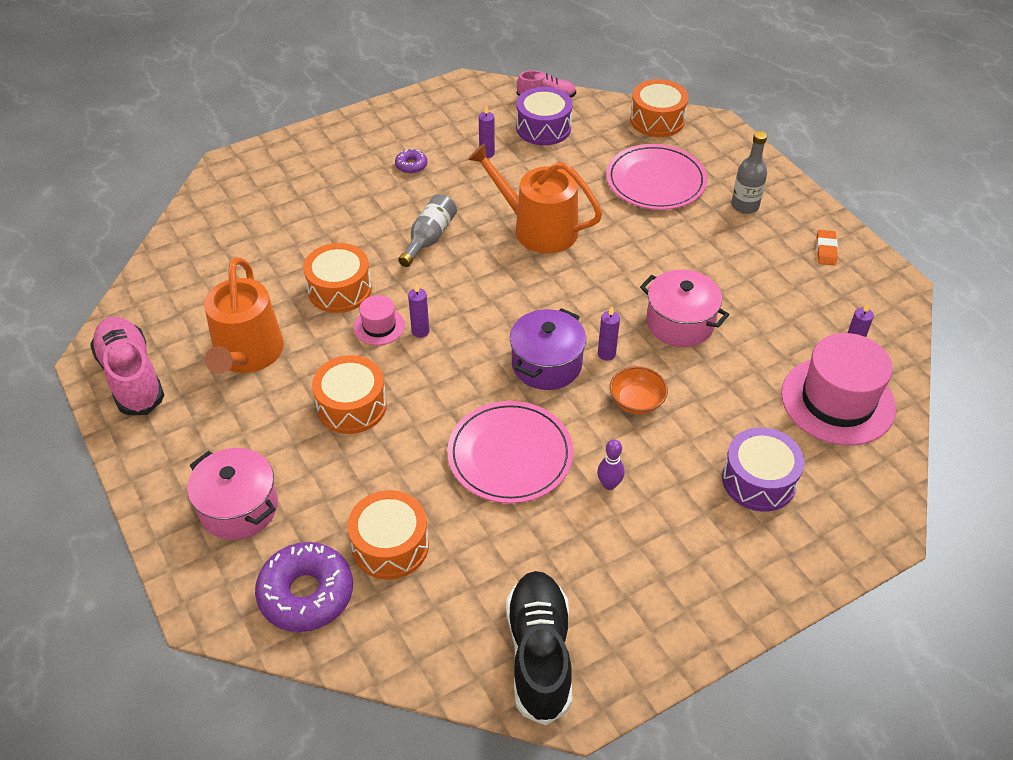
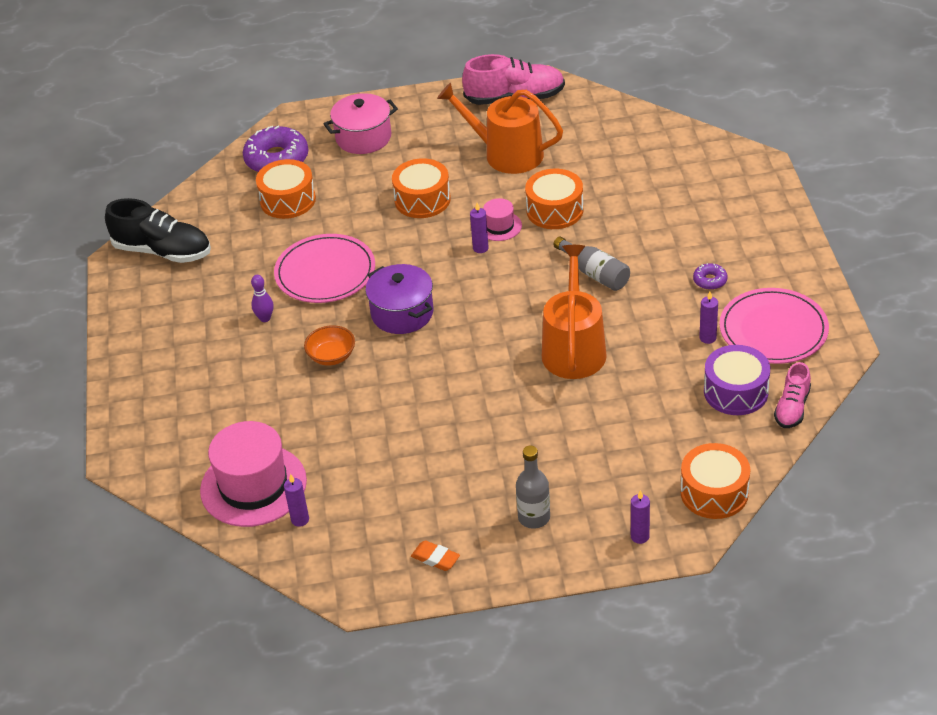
camera: 115 degrees right, 5 degrees down
(538, 228) = (574, 348): orange watering can -> orange watering can turned 45 degrees counterclockwise
(606, 354) = (392, 352): purple candle -> purple candle (640, 536)
(656, 181) = (606, 457): pink plate -> pink plate (773, 330)
(680, 323) = (400, 411): pink pot -> none
(758, 480) = (212, 404): purple drum -> none

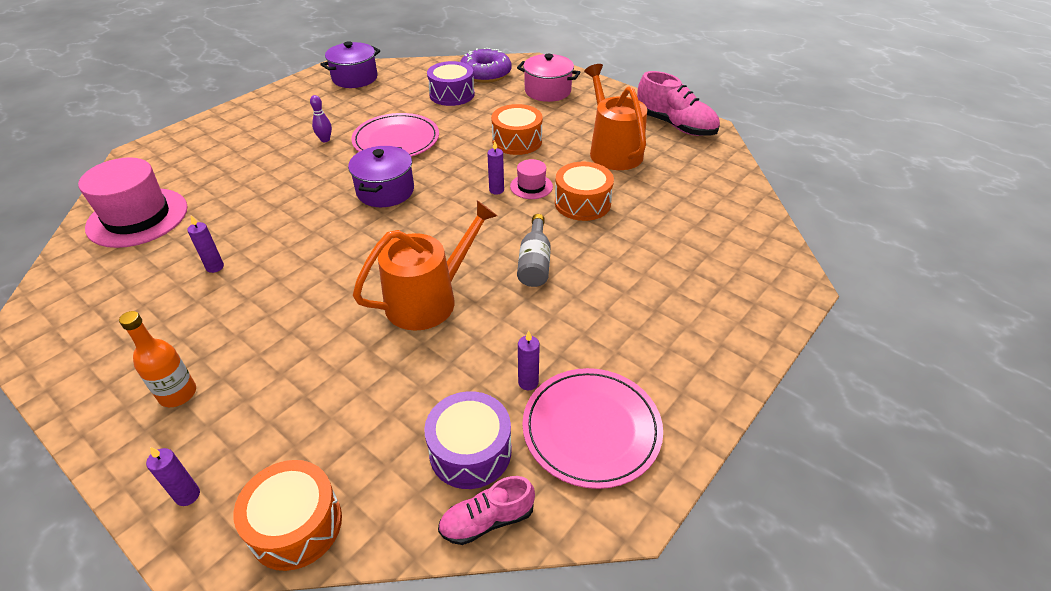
camera: 45 degrees right, 0 degrees up
(163, 251) = (355, 78): black shoe -> purple pot
(288, 200) = (452, 94): orange drum -> purple drum
(300, 520) = (108, 257): purple candle -> purple candle (215, 267)
(331, 356) = (309, 184): orange bowl -> none
(435, 558) = (89, 356): orange eraser -> none
(534, 517) = (178, 394): grey bottle -> orange bottle
(710, 280) = (607, 339): purple donut -> none

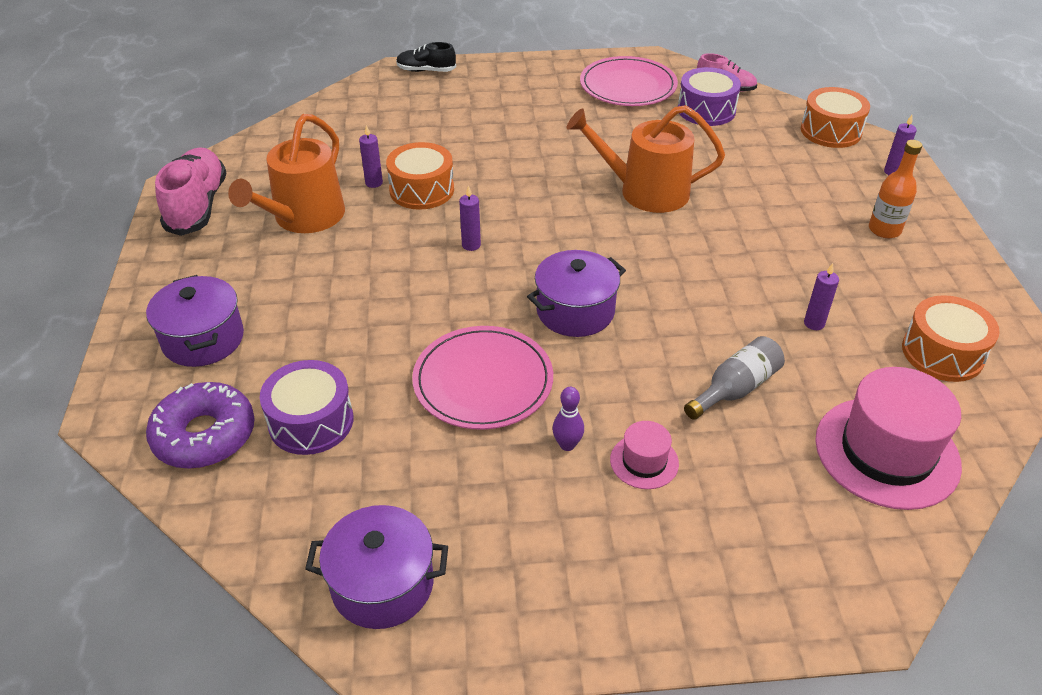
camera: 135 degrees left, 0 degrees up
(517, 141) = (363, 288): orange drum -> orange drum (942, 353)
(528, 382) = (636, 117): purple candle -> purple candle (374, 183)
(531, 186) = (436, 229): pink hat -> pink hat (644, 461)
(534, 263) = (533, 171): grey bottle -> grey bottle (735, 388)
(547, 91) = (203, 339): pink pot -> purple pot
(779, 303) = (426, 70): none -> black shoe

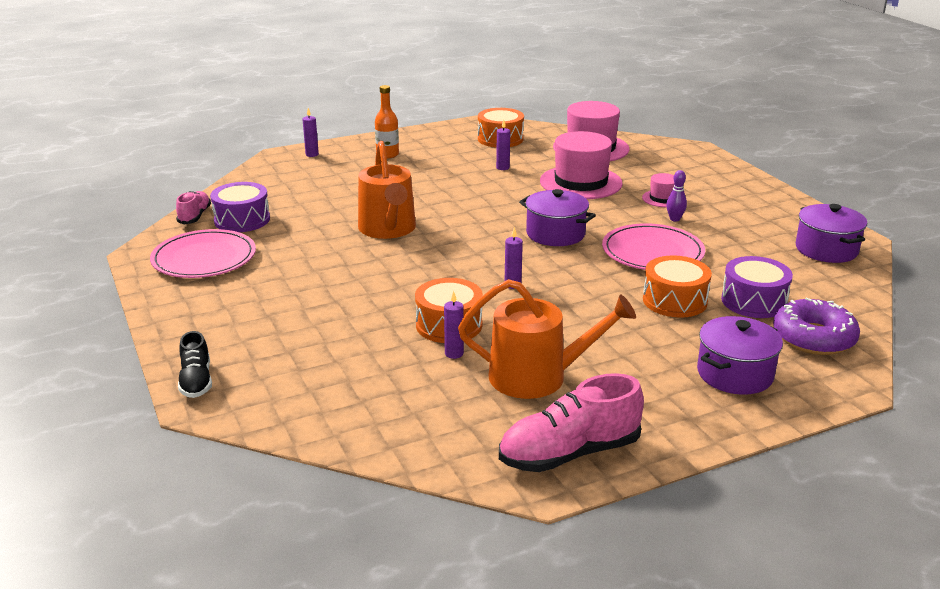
camera: 110 degrees left, 15 degrees down
(735, 388) = (580, 182): grey bottle -> pink hat
(830, 131) = (260, 174): orange drum -> orange drum (674, 301)

